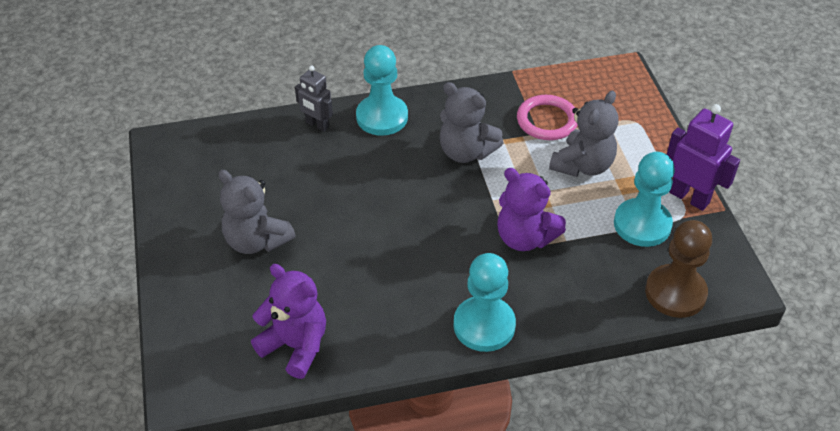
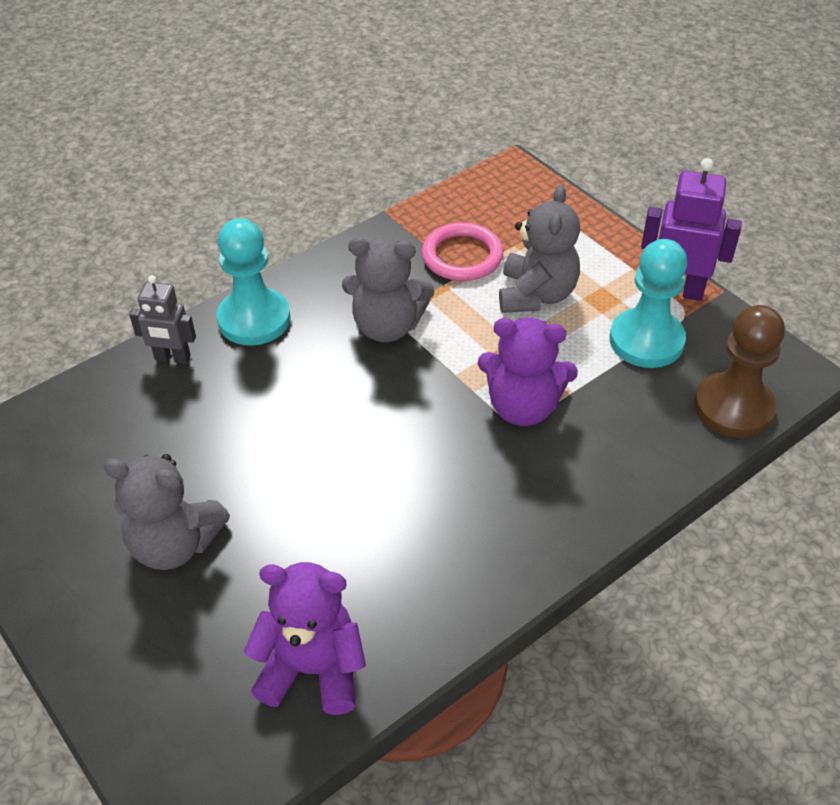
camera: 25 degrees left, 0 degrees up
(484, 325) = (541, 537): turquoise pawn -> none

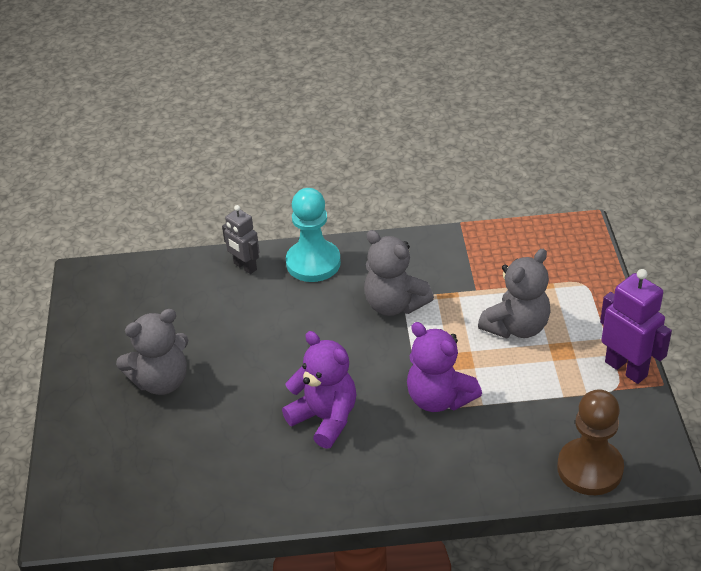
camera: 35 degrees right, 5 degrees down
(174, 544) = (161, 381): grey teddy bear -> grey teddy bear turned 75 degrees counterclockwise
(312, 669) = (180, 490): purple teddy bear -> purple teddy bear (325, 418)
(462, 256) = (487, 277): pink ring -> none
(646, 340) = (568, 394): turquoise pawn -> none

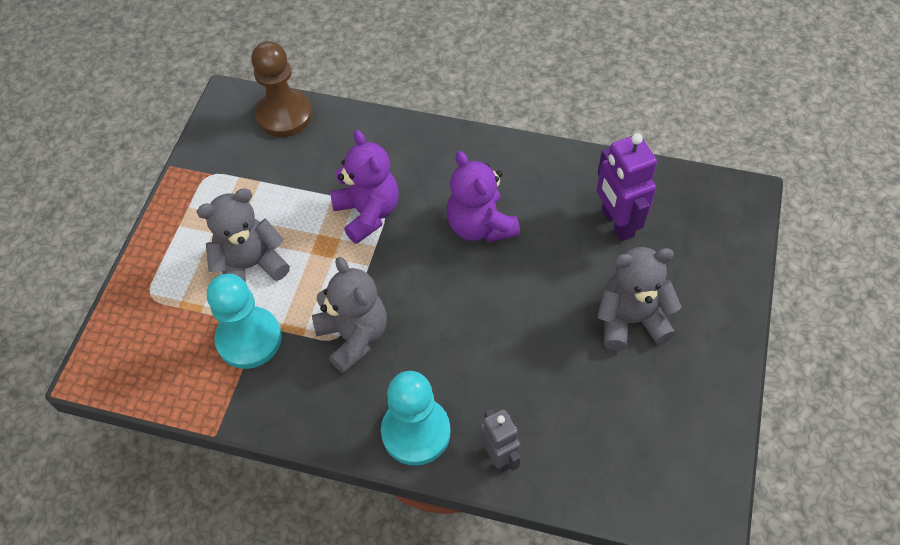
camera: 160 degrees left, 15 degrees up
(478, 279) = (249, 339): none -> turquoise pawn
(626, 368) = (187, 189): purple robot -> purple robot (616, 223)

